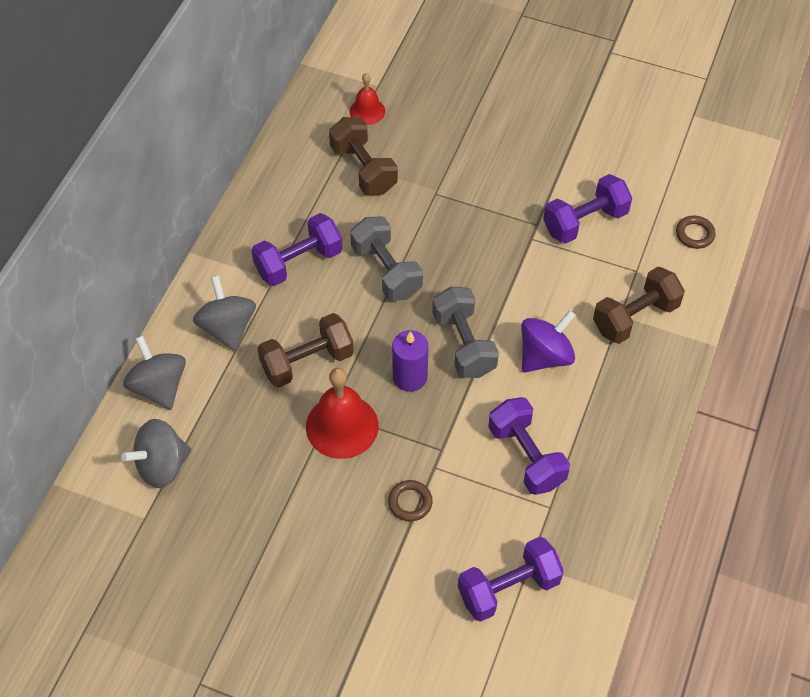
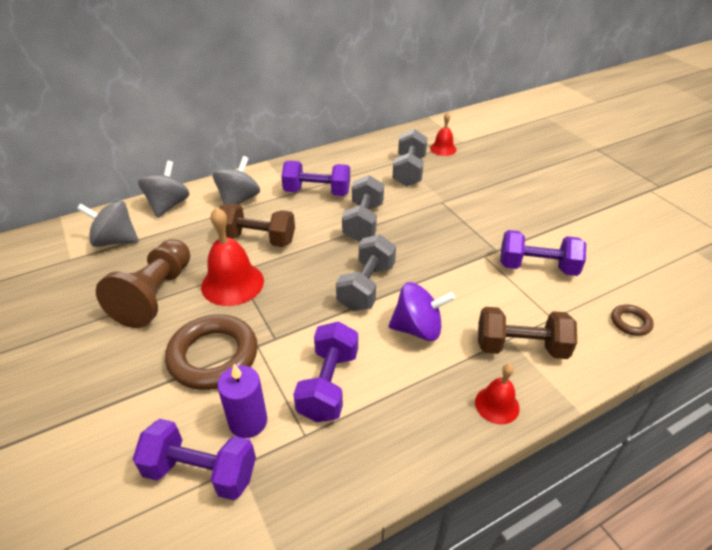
camera: 40 degrees right, 15 degrees down
(286, 489) = (155, 295): none -> brown pawn
(363, 169) = (409, 171): brown dumbbell -> grey dumbbell
(410, 377) = (308, 283): purple candle -> purple candle (248, 421)
(410, 502) = (213, 356): brown ring -> brown ring, size x2.15
(657, 381) = (497, 405): none -> red bell

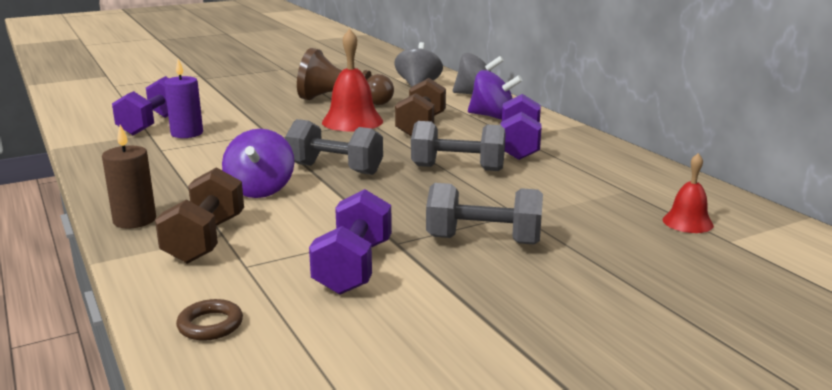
camera: 90 degrees right, 20 degrees down
(213, 356) = (262, 121): brown ring -> none
(239, 200) = (492, 117): grey spinning top -> purple spinning top
(328, 385) = (207, 155): purple dumbbell -> none
(409, 171) = (597, 195): grey dumbbell -> grey dumbbell (483, 240)
(497, 405) = (134, 220): red bell -> brown candle

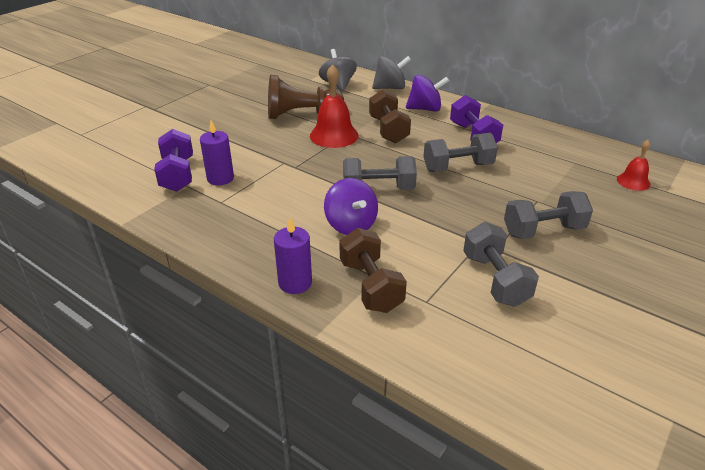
camera: 25 degrees left, 15 degrees up
(134, 220) = (295, 283): brown candle -> purple candle
(210, 325) = (467, 361): brown ring -> none
(354, 267) = (495, 280): purple dumbbell -> grey dumbbell

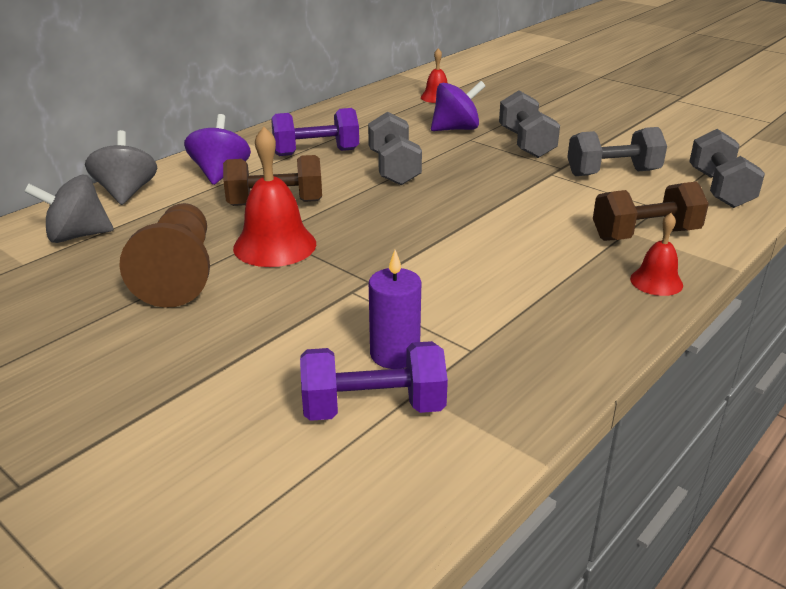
camera: 85 degrees left, 5 degrees down
(295, 283) = (656, 281): purple candle -> red bell
(351, 225) = (527, 241): purple spinning top -> purple spinning top (456, 129)
(378, 189) = (441, 219): grey dumbbell -> grey dumbbell (719, 189)

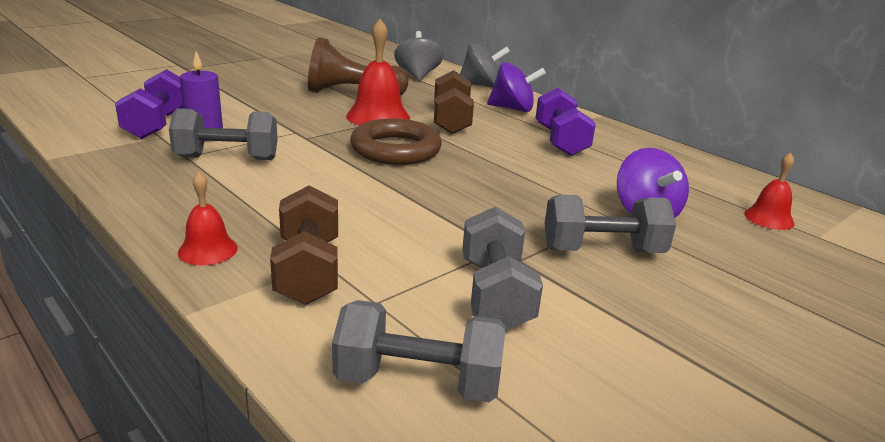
camera: 95 degrees right, 5 degrees down
(379, 225) = (395, 149): none -> brown ring
(394, 169) = (519, 168): grey dumbbell -> grey dumbbell (227, 158)

